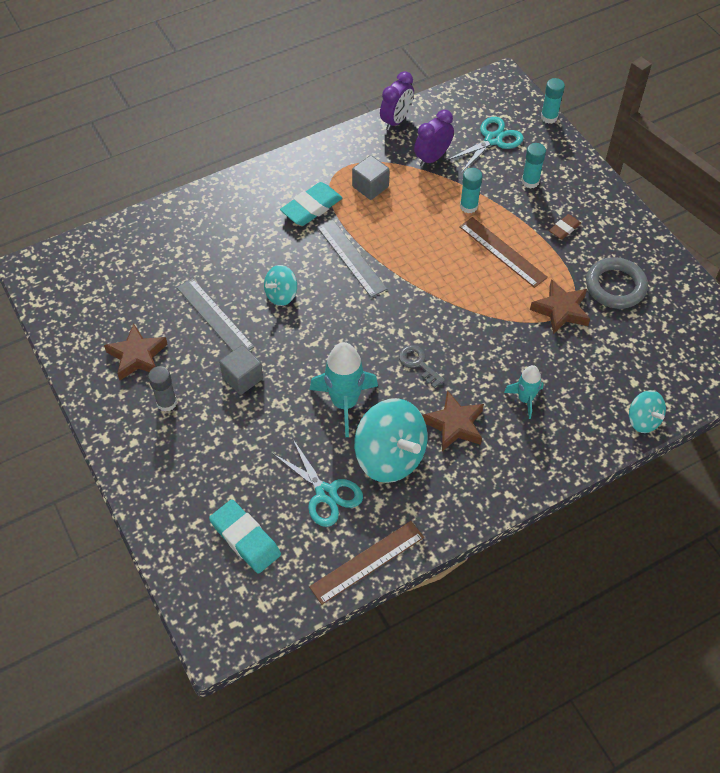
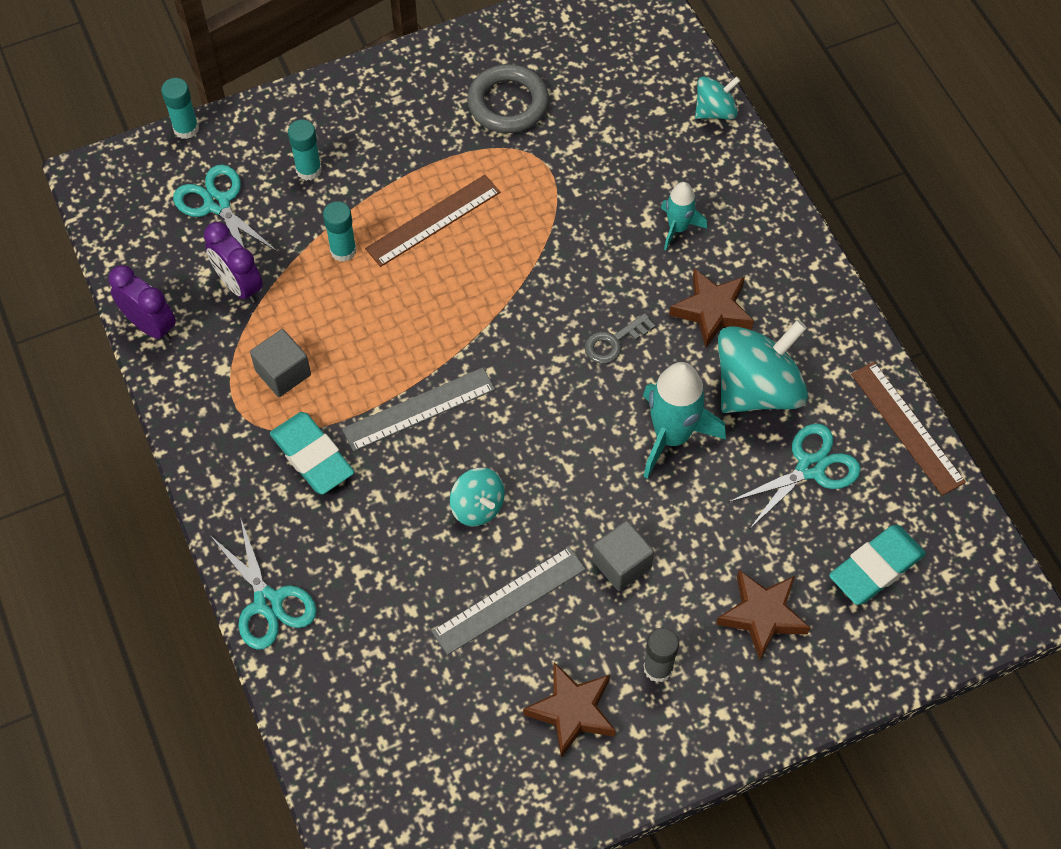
camera: 85 degrees left, 5 degrees up
(210, 198) = (268, 602): none -> turquoise scissors
(561, 310) = (541, 168): brown star -> brown star (762, 615)
(564, 229) = (402, 143): brown eraser -> none

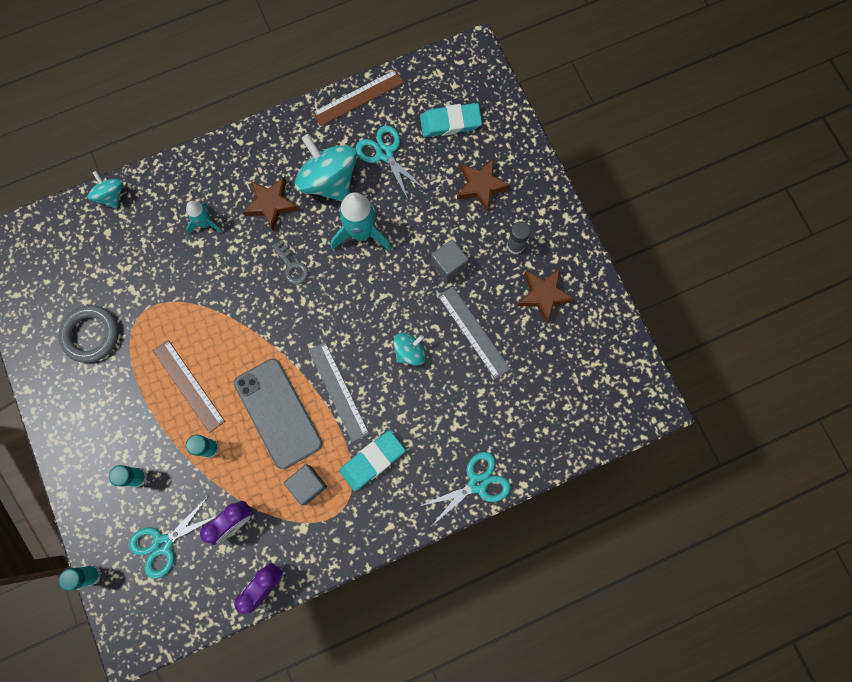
camera: 90 degrees left, 15 degrees up
(389, 332) = (278, 413): none -> grey phone
(876, 568) = (450, 122): turquoise eraser -> turquoise eraser turned 60 degrees counterclockwise

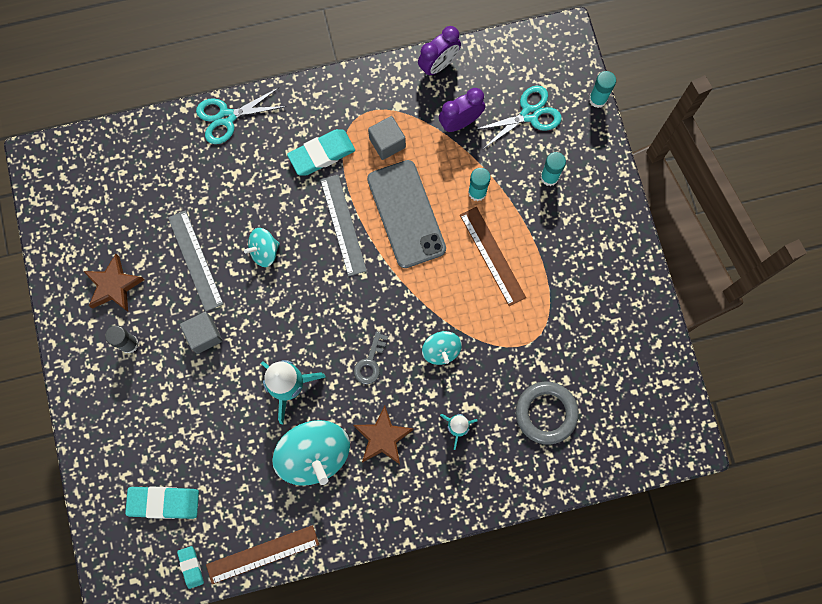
camera: 170 degrees left, 0 degrees up
(91, 335) = (588, 325): grey ring -> grey ring (546, 413)
(111, 196) = (559, 480): turquoise spinning top -> turquoise spinning top (441, 350)
(292, 266) = (370, 362): grey key -> grey key turned 135 degrees counterclockwise
(385, 153) = (246, 477): turquoise scissors -> none
(415, 79) = (191, 567): none -> turquoise eraser
(481, 186) = (148, 418): brown star -> none

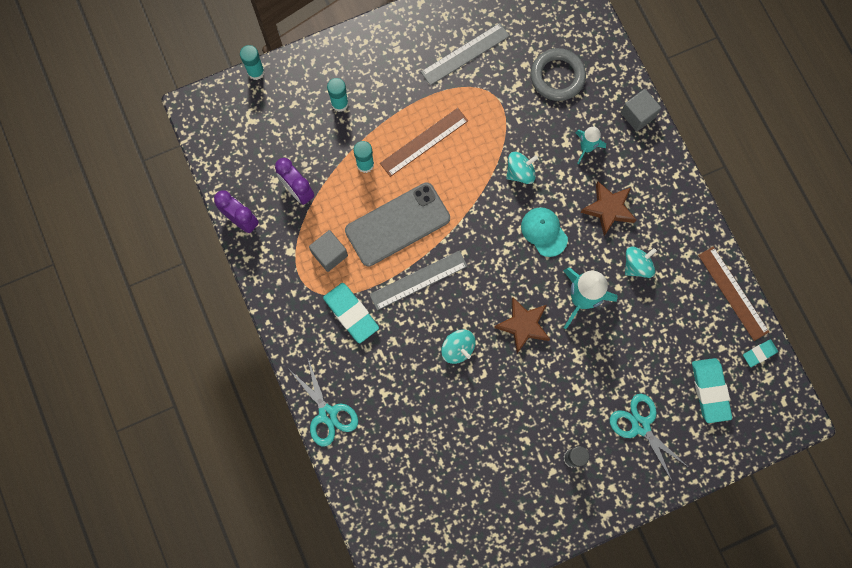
camera: 100 degrees left, 0 degrees up
(114, 286) = (519, 486): brown star -> brown star (523, 325)
(195, 260) = (479, 413): grey ruler -> grey ruler (465, 54)
(204, 335) = (549, 388): grey cube -> grey cube (638, 115)
(314, 455) = (637, 265): turquoise spinning top -> turquoise spinning top, size x0.53
(370, 362) = (544, 232): grey key -> turquoise cap
(529, 114) = (280, 129): turquoise scissors -> turquoise scissors (640, 425)

